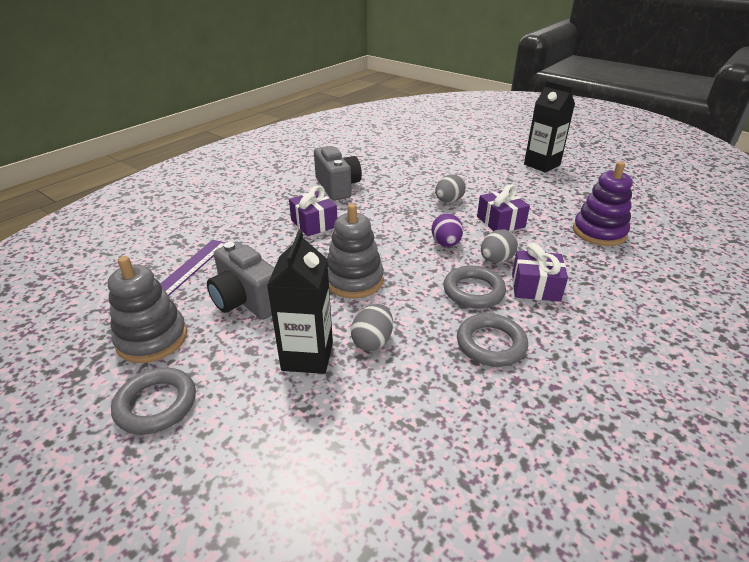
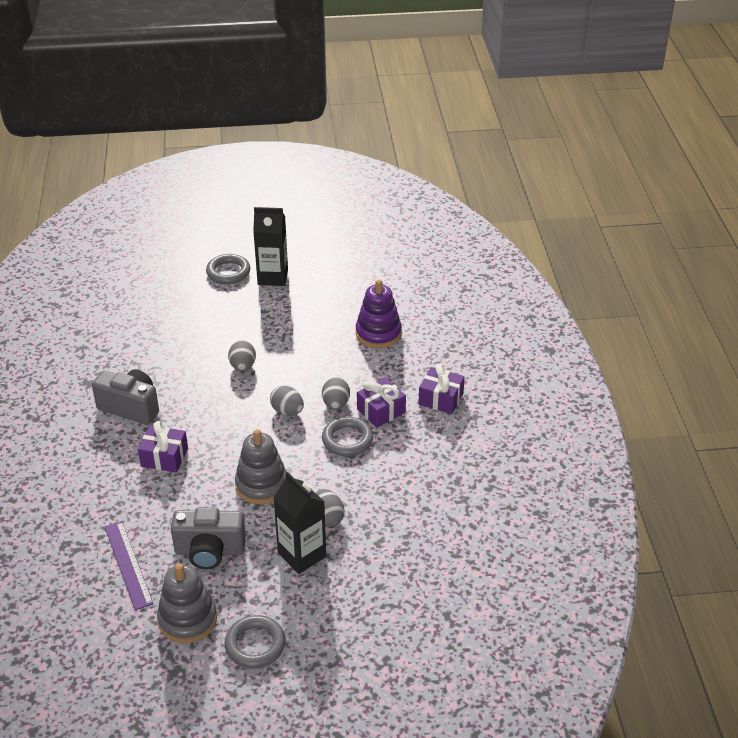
camera: 45 degrees left, 5 degrees up
(446, 243) = (287, 411): purple egg -> grey egg
(491, 344) = (395, 471): grey ring -> grey ring (228, 272)
(500, 222) = (303, 365): purple gift -> purple gift (441, 399)

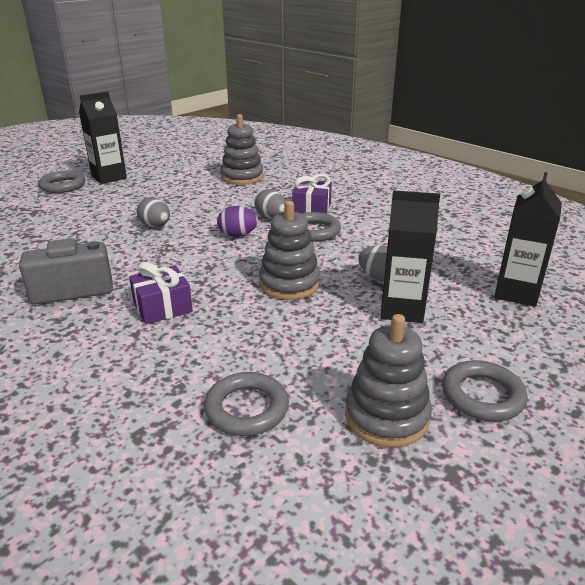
camera: 40 degrees left, 10 degrees down
(128, 564) = (246, 409): purple ruler -> grey ring
(209, 551) = (317, 350): grey camera -> none
(287, 411) = (237, 235): grey egg -> purple egg
(378, 333) = (242, 177): purple stacking toy -> grey stacking toy
(401, 594) = (516, 293): none -> black carton
(441, 399) = (342, 189): purple gift -> none

